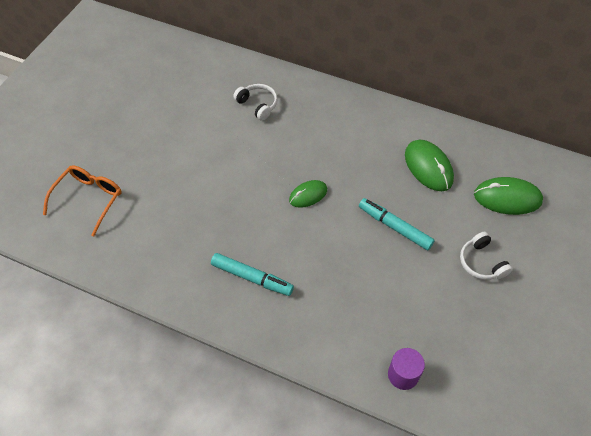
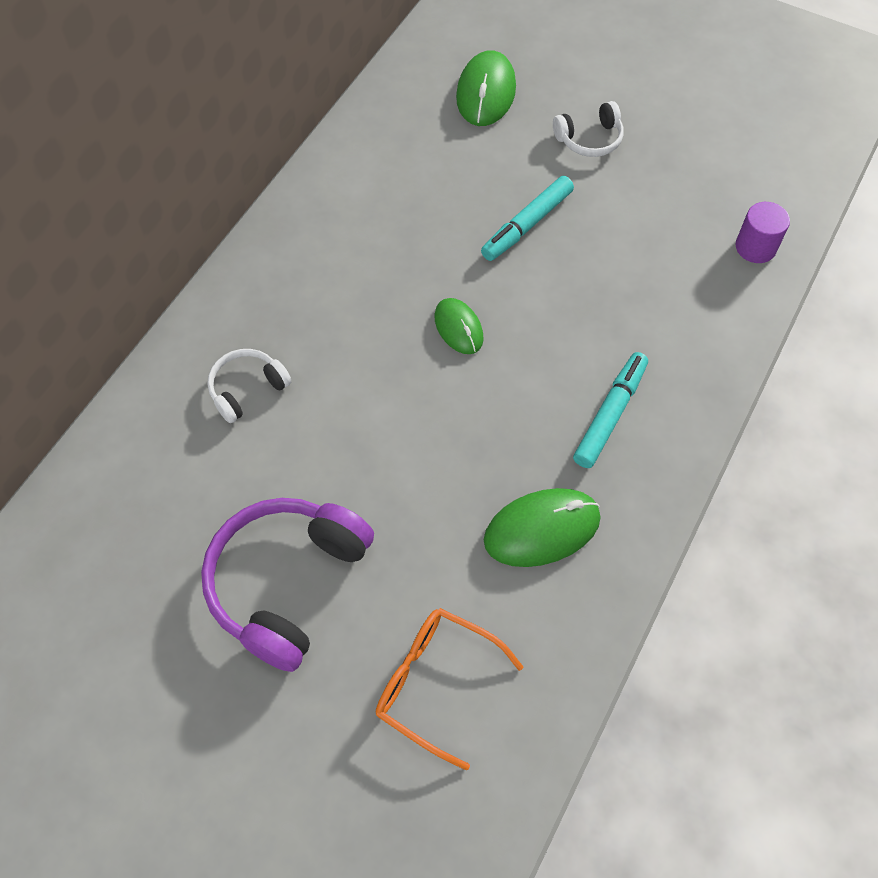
camera: 85 degrees left, 5 degrees up
(146, 135) = (288, 583): none -> purple headphones
(428, 167) = (421, 169): green mouse -> green mouse (542, 529)

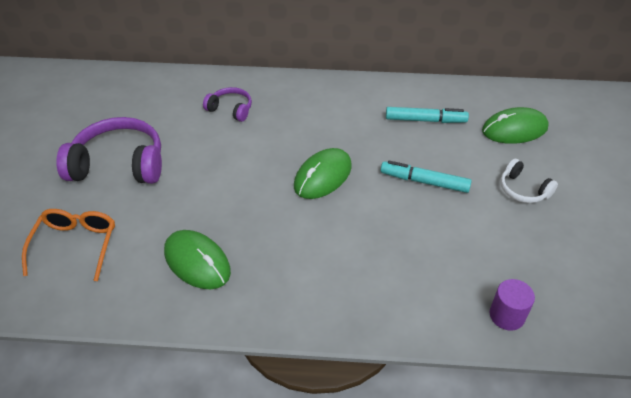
camera: 65 degrees right, 15 degrees down
(247, 389) = (230, 109): white headphones -> purple headphones
(458, 328) = (322, 176): green mouse -> green mouse, size x1.59
(610, 414) = (301, 270): turquoise marker -> turquoise marker (425, 120)

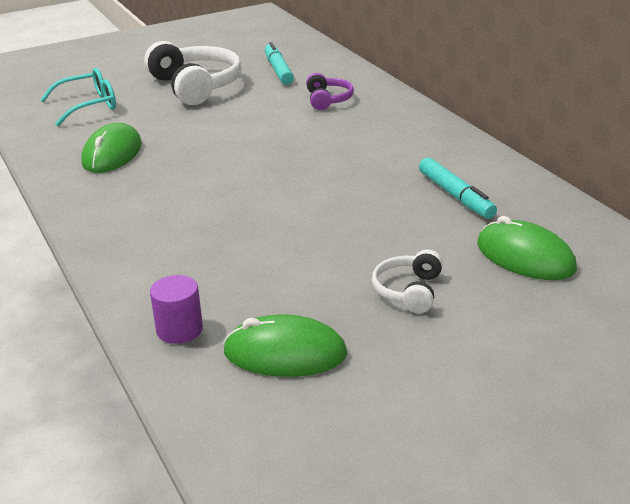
camera: 60 degrees right, 15 degrees down
(75, 246) = (88, 106): orange glasses -> turquoise glasses
(119, 165) = (195, 86): purple headphones -> white headphones
(322, 176) = (285, 170): green mouse -> green mouse (285, 353)
(424, 182) = (344, 225): turquoise marker -> turquoise marker (278, 70)

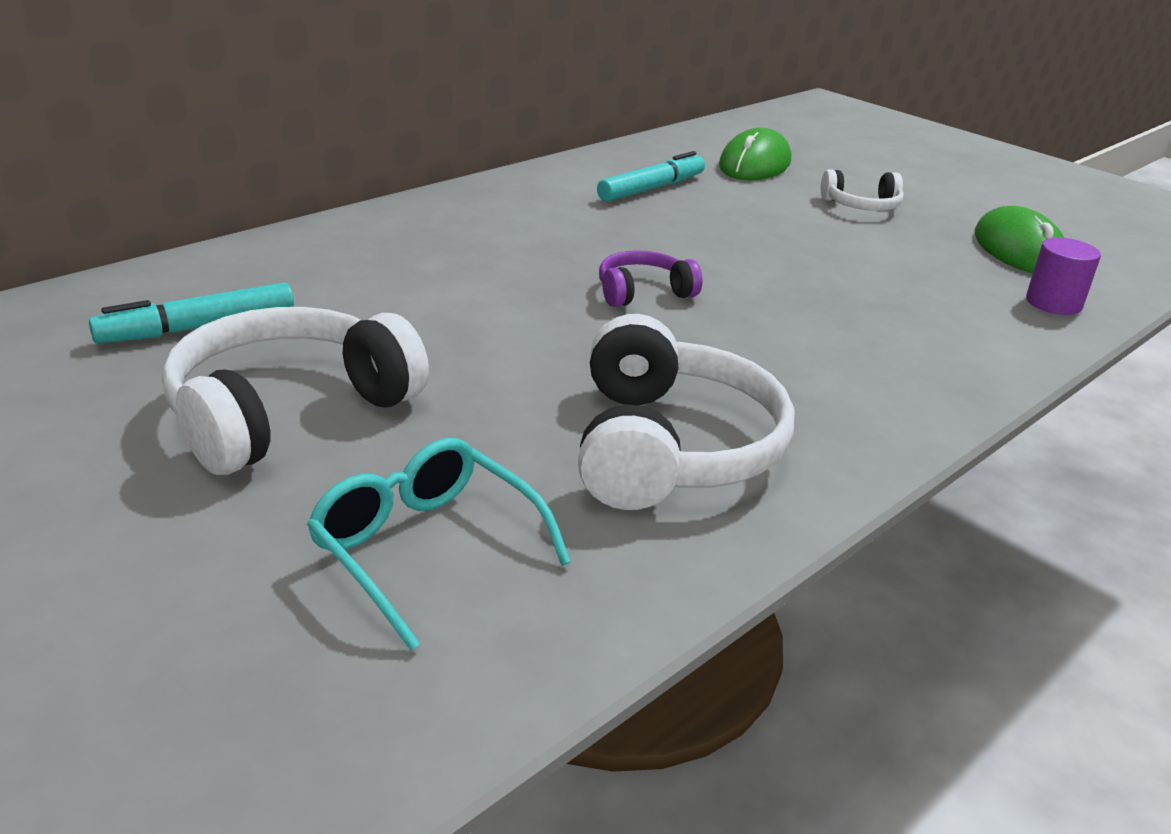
camera: 110 degrees left, 0 degrees up
(112, 153) = (669, 447): green mouse -> white headphones
(328, 100) = (362, 271): purple headphones -> purple headphones (643, 292)

